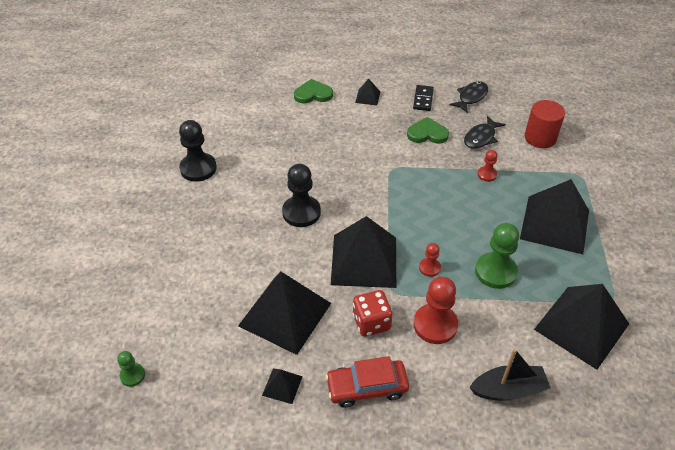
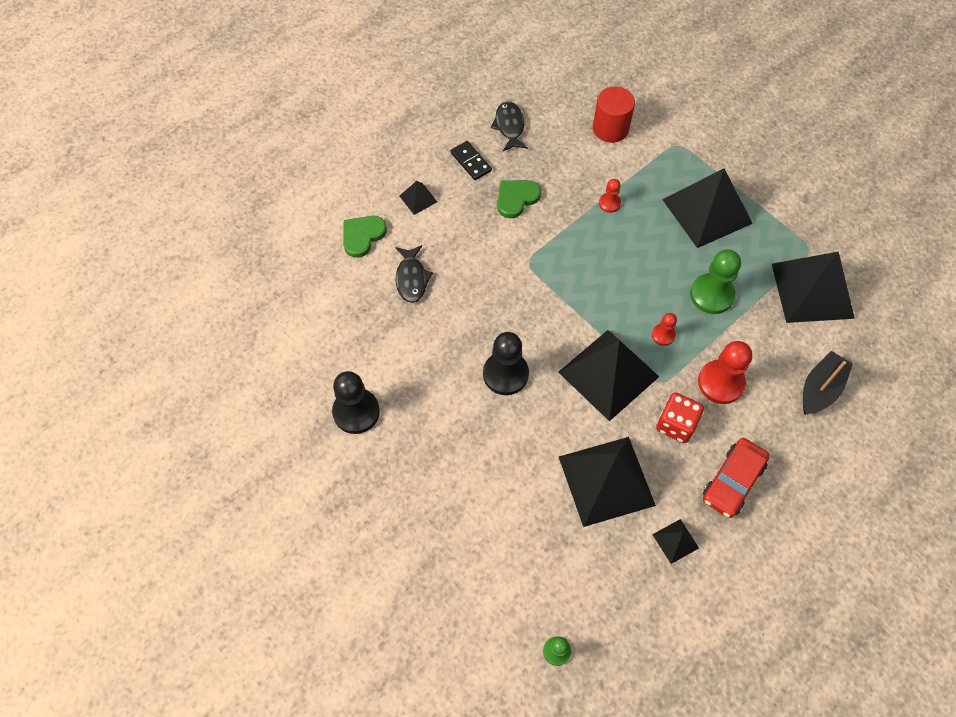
camera: 45 degrees left, 15 degrees up
(481, 137) = (564, 166): black fish -> black fish (411, 278)

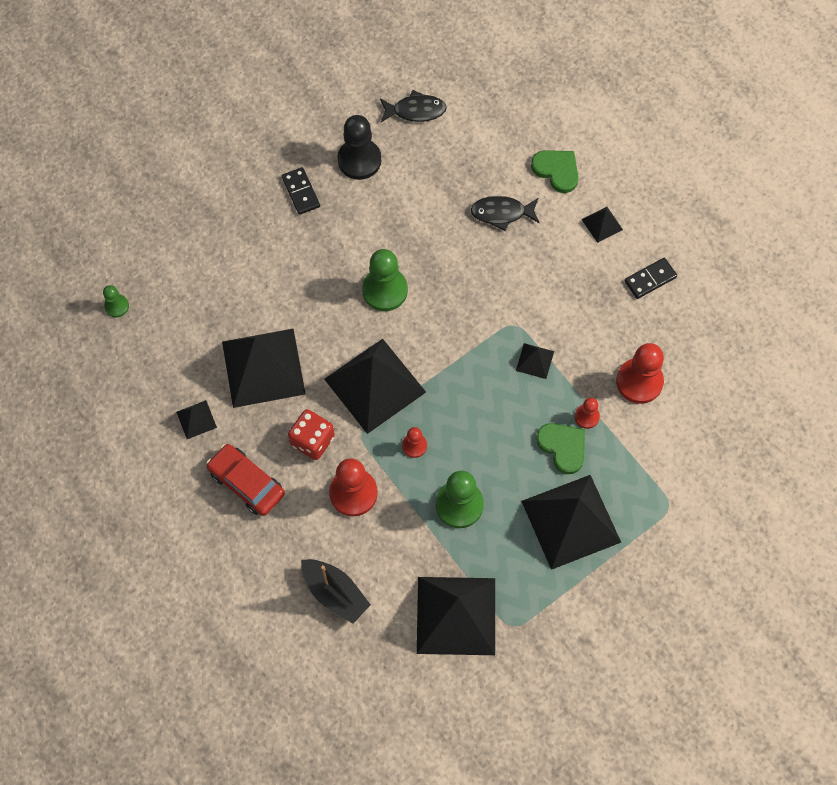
camera: 95 degrees right, 5 degrees up
(397, 467) = (300, 192): none -> black domino
(505, 374) = (385, 290): black pawn -> green pawn
(509, 126) = (700, 323): black fish -> black fish (415, 111)
(516, 198) = (597, 321): green heart -> green heart (563, 447)
(562, 244) = (535, 361): none -> black pyramid
(570, 167) = (639, 381): none -> red pawn
(610, 129) = (695, 433): red cylinder -> none

